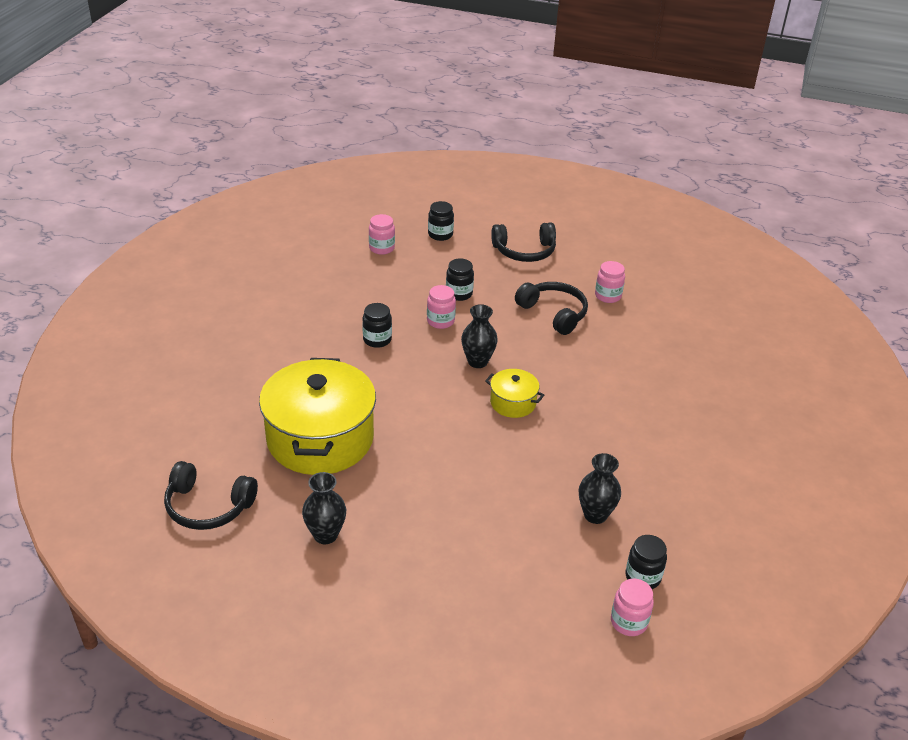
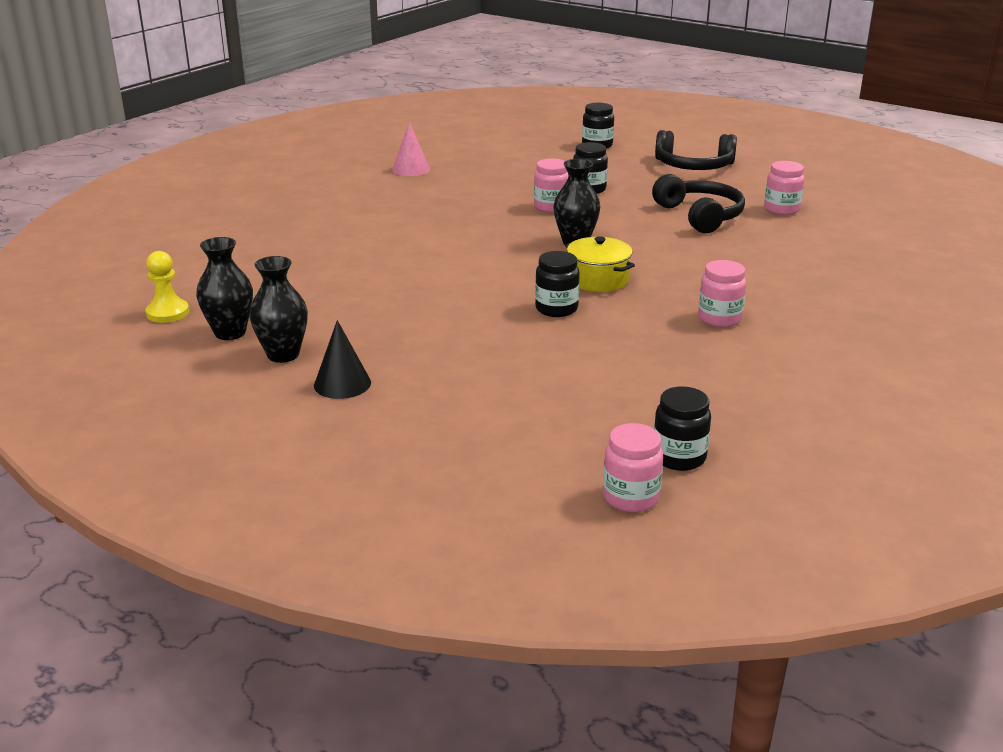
camera: 20 degrees right, 10 degrees down
(208, 506) = (168, 313): black headphones -> yellow pawn
(306, 289) = (411, 169): none -> pink cone
(320, 439) = (338, 278): yellow pot -> none
(377, 340) = (464, 213): black jar -> black jar (556, 309)
(381, 248) = (520, 149): pink jar -> pink jar (719, 319)
(386, 556) = (342, 384): none -> black cone
(595, 515) = (646, 389): black vase -> black vase (230, 333)

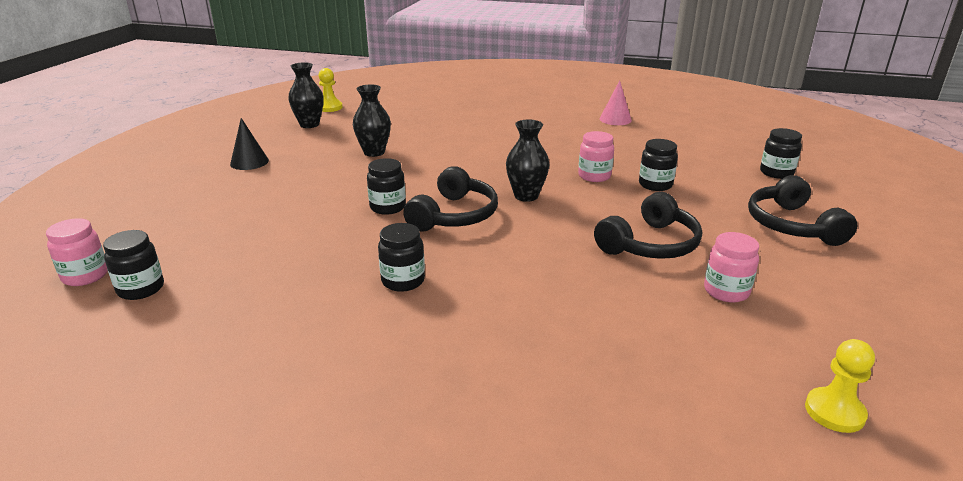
camera: 70 degrees right, 0 degrees up
(283, 355) = (285, 141): black vase -> black vase (374, 152)
(598, 280) = (454, 215): yellow pot -> black headphones
(719, 319) = (403, 281): pink jar -> black jar
(920, 218) = (834, 412): none -> yellow pawn

